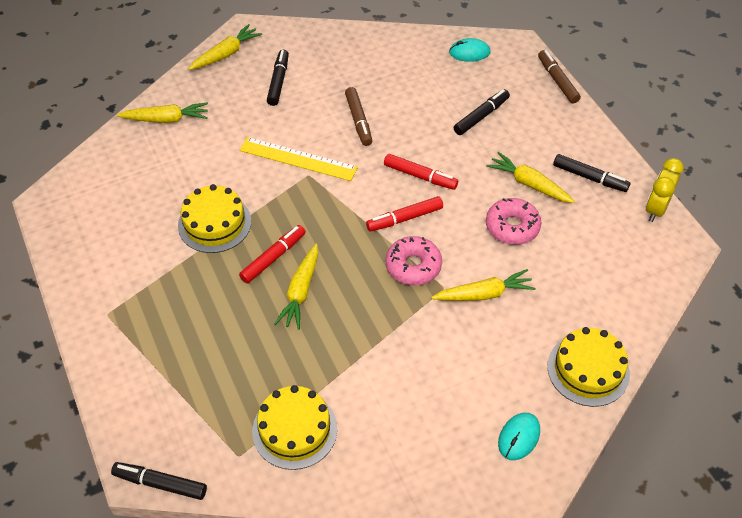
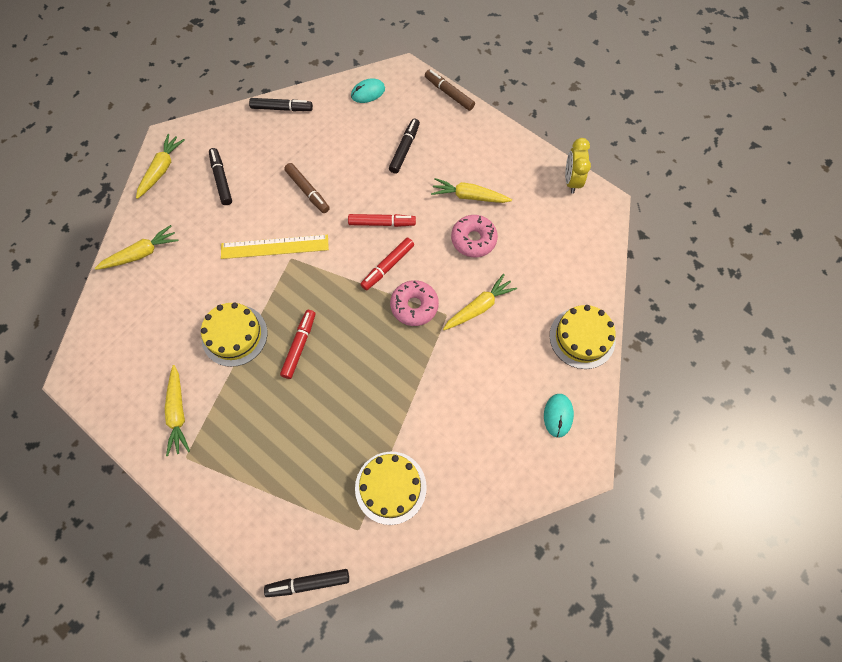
camera: 25 degrees left, 15 degrees up
(301, 292) = (337, 367): yellow carrot -> yellow carrot (178, 413)
(590, 177) = (512, 172): black marker -> black marker (282, 108)

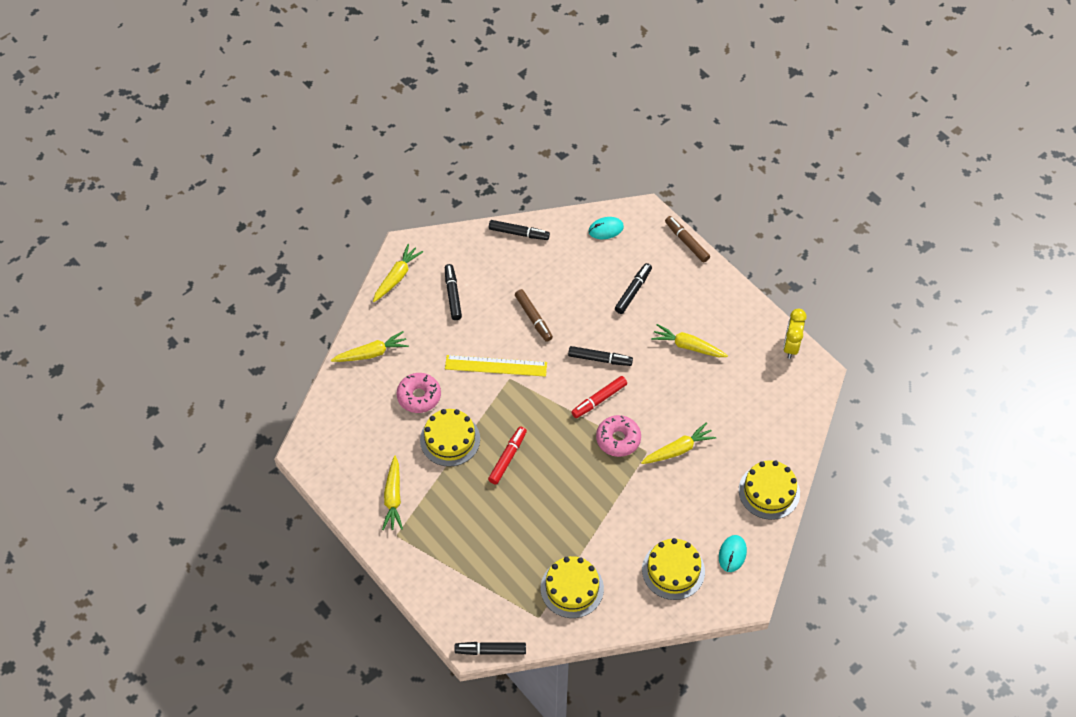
camera: 10 degrees right, 10 degrees down
(382, 223) = (600, 359): red marker -> black marker
(473, 239) = (684, 387): pink donut -> pink donut (419, 396)
(498, 446) = (673, 570): none -> yellow cake

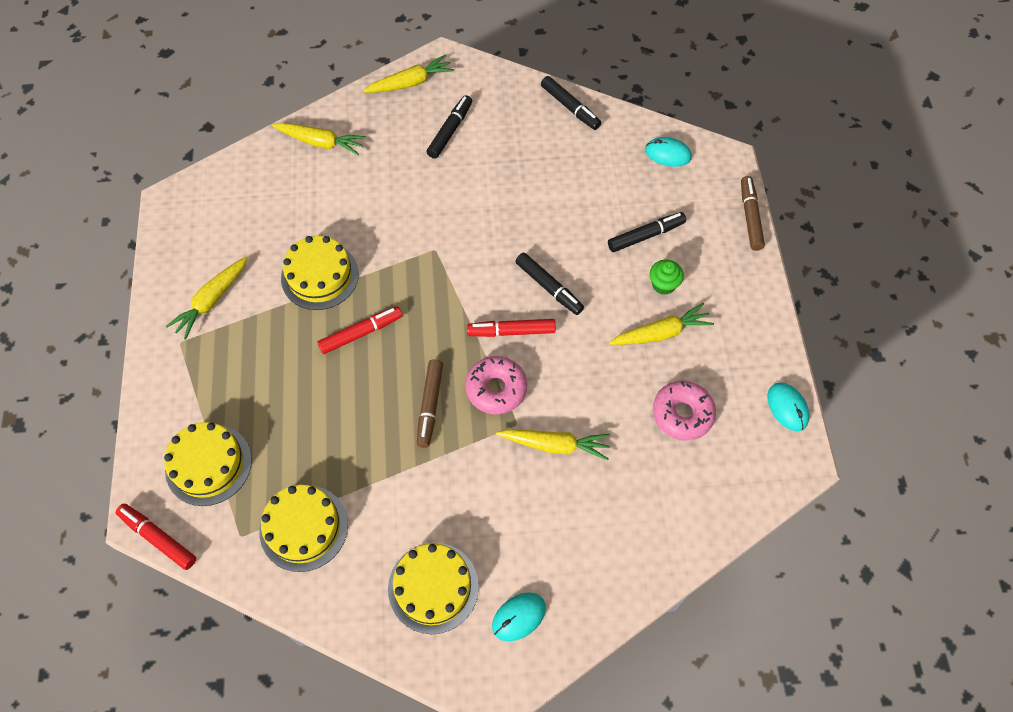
camera: 35 degrees right, 5 degrees up
(419, 396) = (328, 212): pink donut -> pink donut (682, 414)
(490, 650) = (158, 538): black marker -> red marker
(496, 365) = (432, 228): yellow ruler -> none
(533, 318) = (513, 202): brown marker -> brown marker (430, 406)
(667, 316) = (663, 285): none -> green cupcake
(688, 346) = (661, 333): yellow carrot -> yellow carrot turned 105 degrees clockwise
(769, 491) = (625, 568): yellow cake -> yellow cake (208, 464)
(791, 346) = (787, 407): yellow clock -> turquoise mouse

